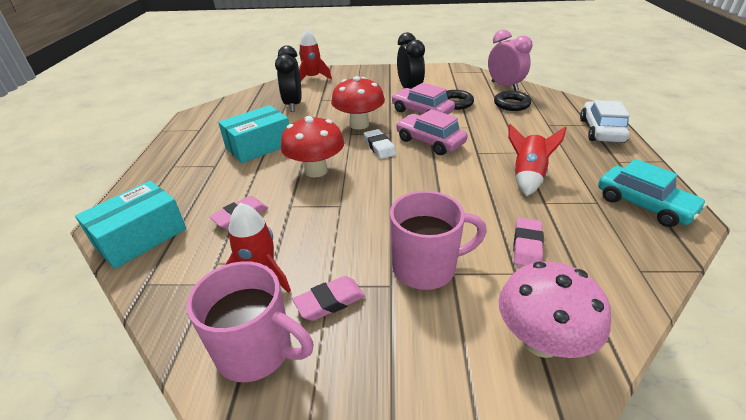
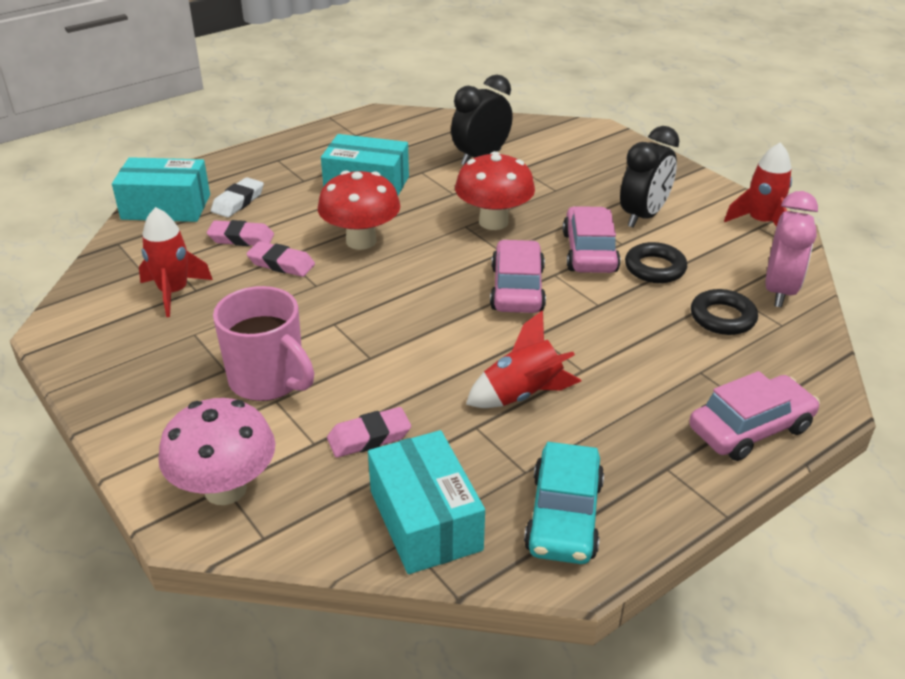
camera: 50 degrees right, 0 degrees up
(257, 351) = (93, 334): pink mug -> none
(312, 78) = (569, 134): red rocket -> red rocket (761, 222)
(330, 301) = (174, 344): pink eraser -> pink eraser (281, 264)
(379, 147) = (459, 258): white eraser -> white eraser (238, 202)
(601, 130) = (750, 428): white car -> pink car
(625, 255) = (425, 520): none -> turquoise box

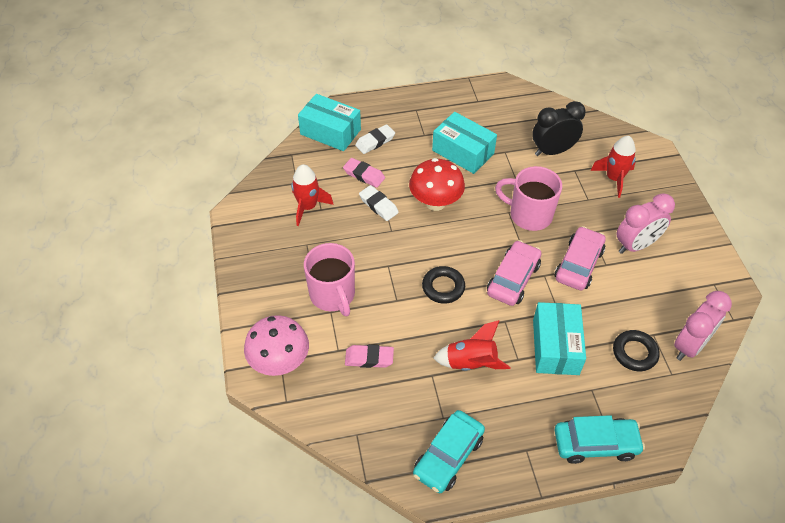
camera: 25 degrees right, 15 degrees up
(281, 264) = (378, 205): pink eraser -> white eraser
(425, 520) = (372, 426): turquoise box -> turquoise box (555, 347)
(493, 222) = (529, 215): red mushroom -> pink mug
(643, 216) = (635, 245): black clock -> pink clock
(655, 268) = (615, 294): black ring -> black ring (443, 287)
(750, 428) = (595, 444): pink car -> turquoise car
(761, 222) = (719, 280): red rocket -> red rocket (614, 178)

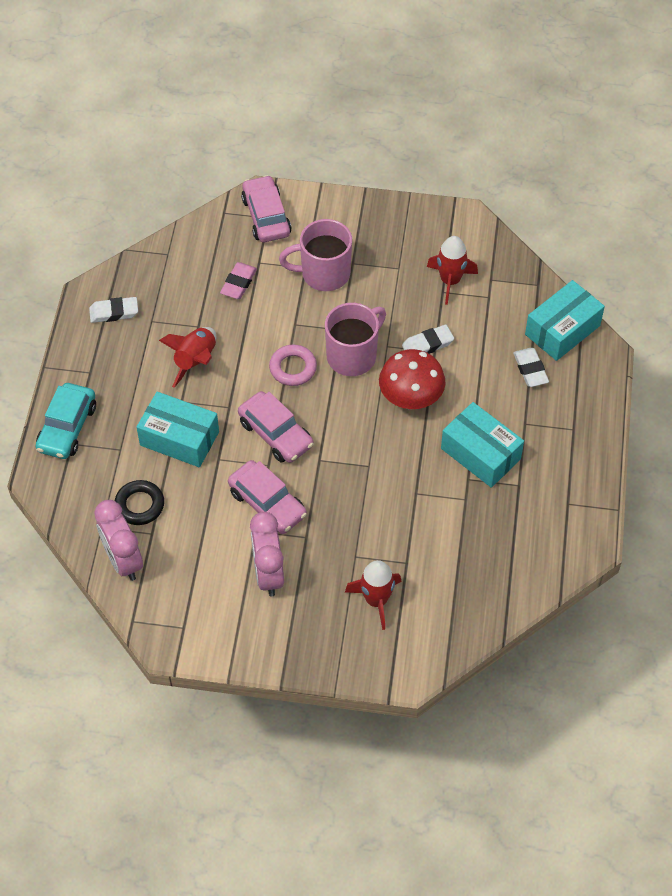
camera: 110 degrees right, 5 degrees up
(280, 362) = (266, 216): pink mushroom -> pink car
(364, 175) = (479, 344): pink eraser -> none
(443, 287) = (293, 368): black ring -> pink ring
(448, 456) = (114, 312): turquoise car -> white eraser
(463, 152) = (480, 453): turquoise box -> turquoise box turned 75 degrees clockwise
(529, 215) = (356, 484): pink mug -> pink mug (353, 356)
(552, 151) = (447, 552): black clock -> none

